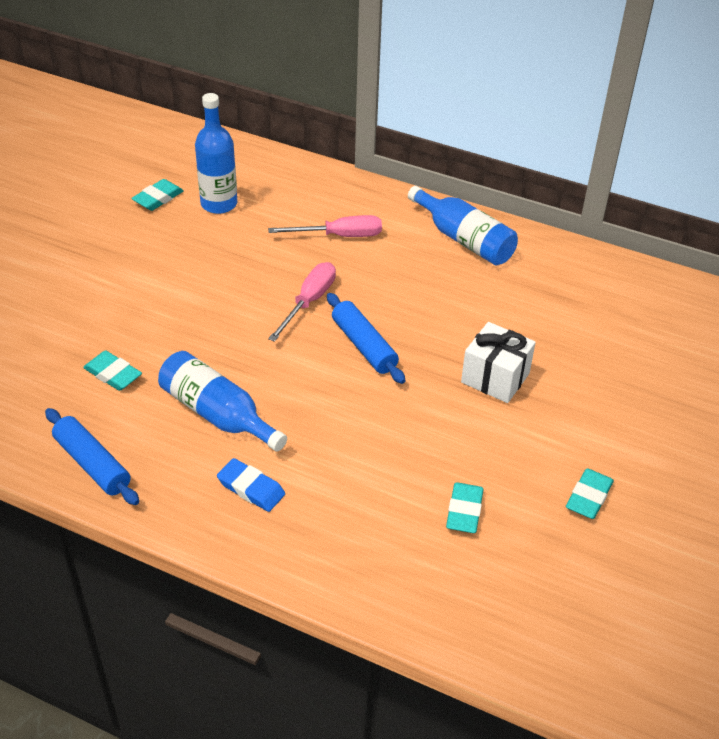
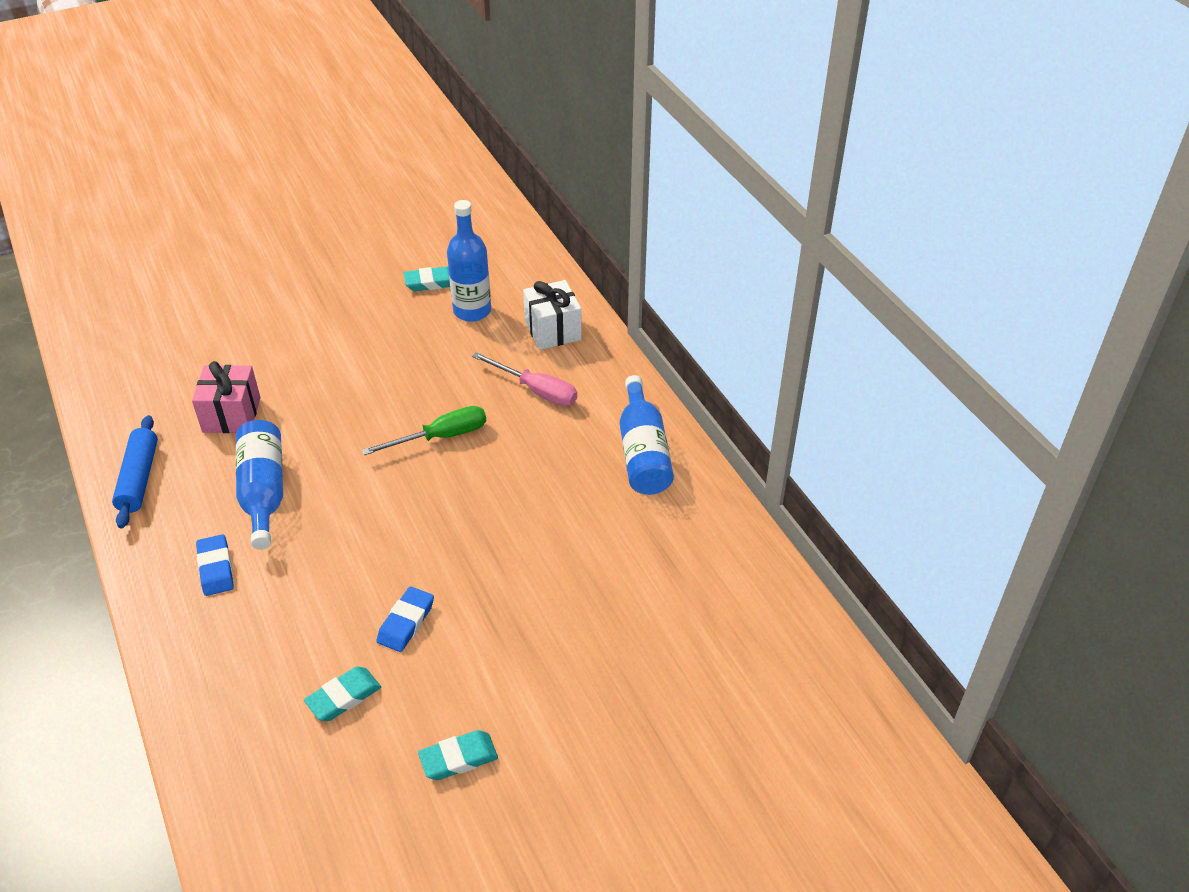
camera: 40 degrees right, 0 degrees up
(113, 374) = (231, 415): turquoise eraser -> pink gift
(309, 302) = (441, 437): pink screwdriver -> green screwdriver
(363, 345) = (438, 501): blue rolling pin -> none
(444, 437) = (406, 622): none -> blue eraser
(495, 378) = (512, 597): white gift -> white gift (552, 330)

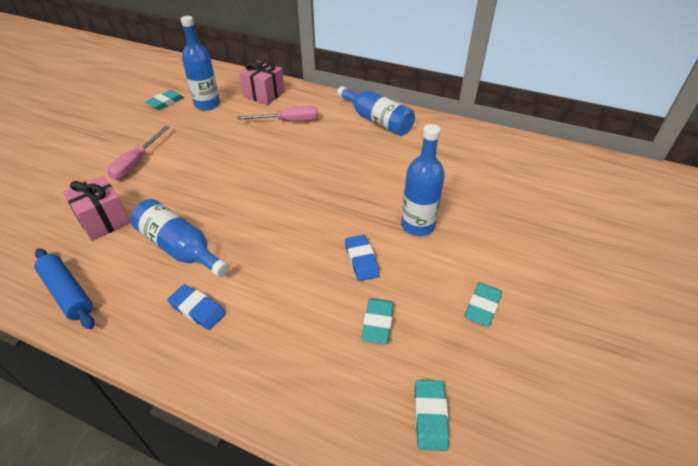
camera: 40 degrees left, 0 degrees up
(285, 811) = (430, 416): none -> turquoise eraser
(323, 358) = (137, 163): none -> pink screwdriver
(441, 437) = (263, 164): green screwdriver -> none
(511, 624) = (417, 225): none -> blue bottle
(552, 330) = (264, 94): white gift -> pink gift

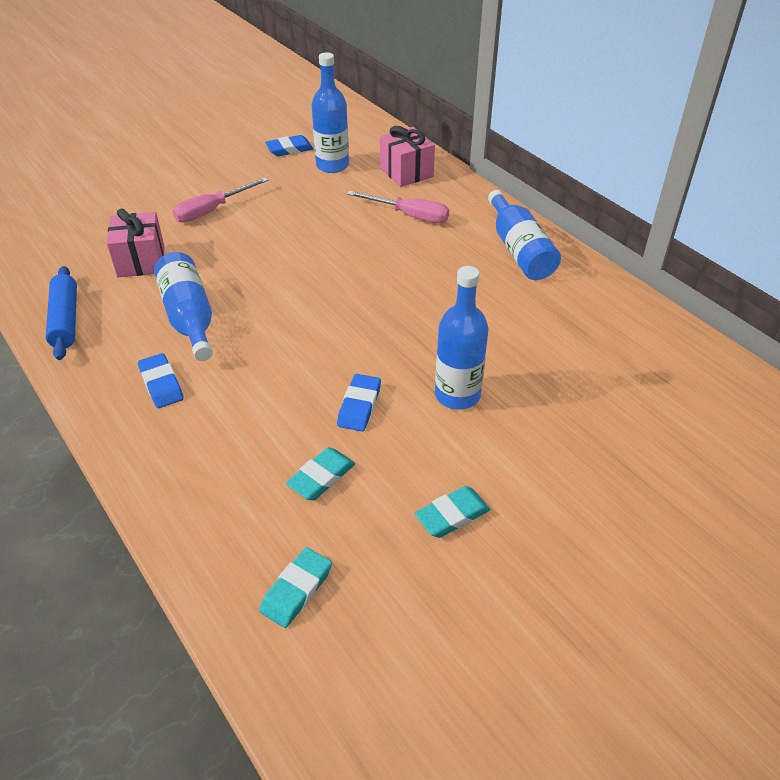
camera: 30 degrees right, 0 degrees up
(165, 102) = (289, 149): turquoise eraser -> blue eraser

